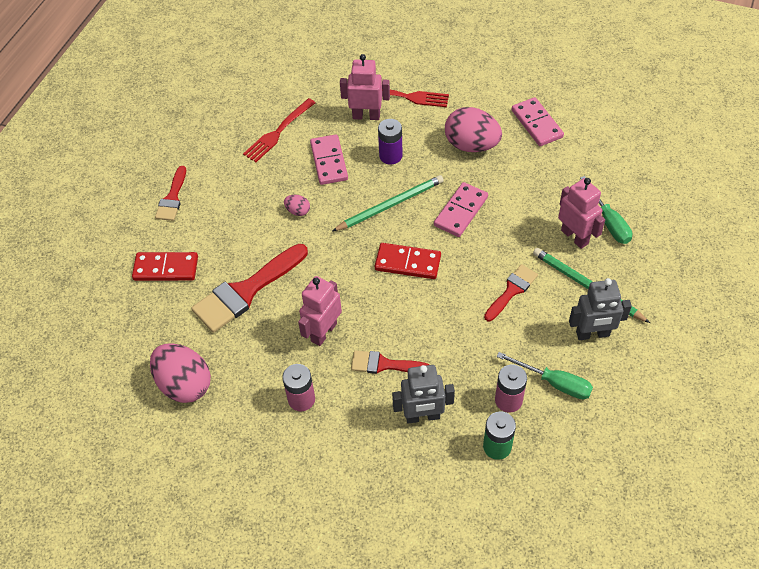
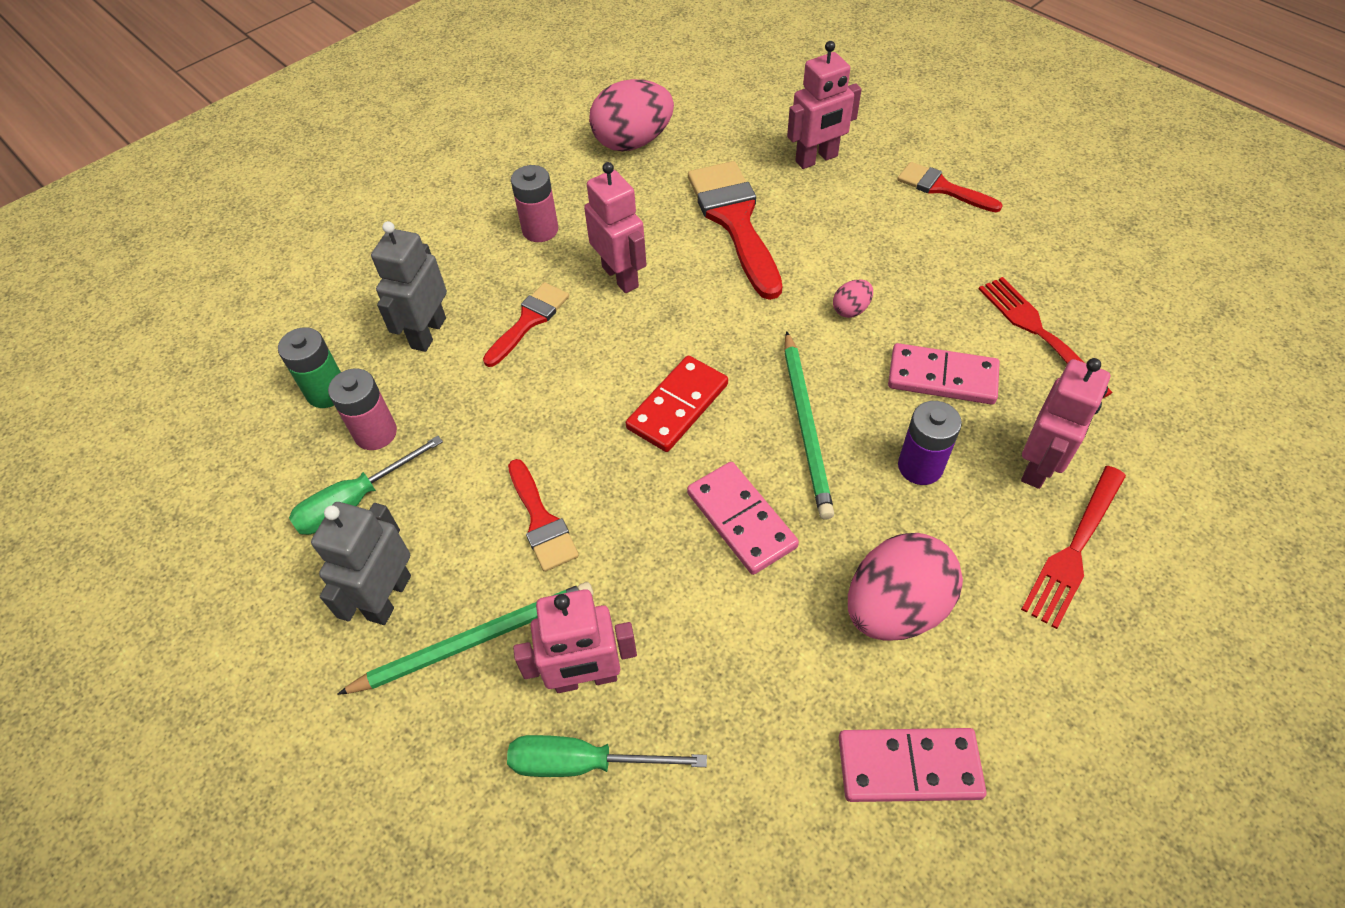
camera: 115 degrees right, 0 degrees up
(166, 268) = (816, 159): red domino -> pink robot

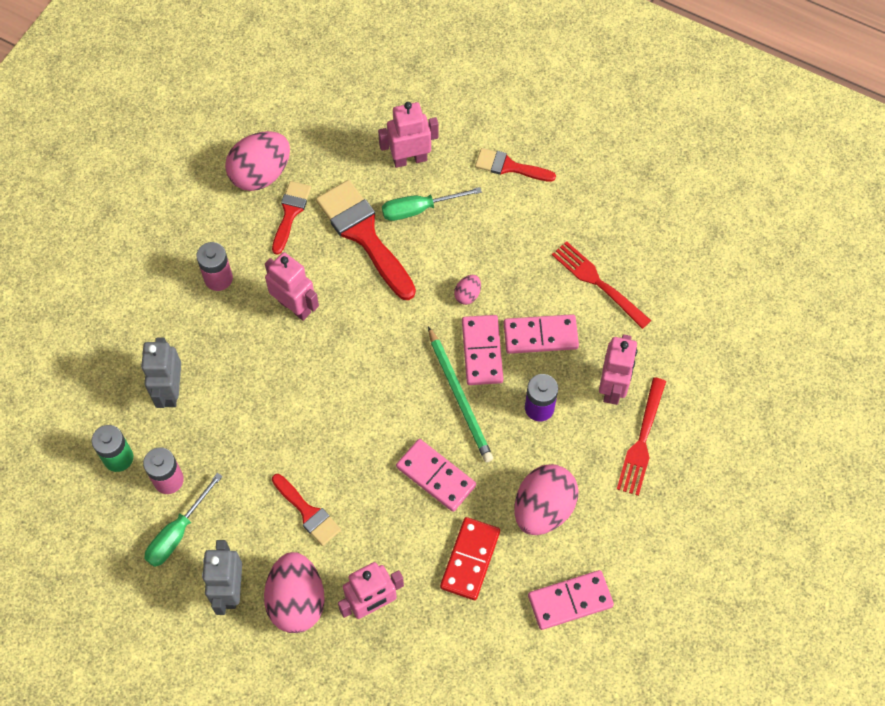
camera: 20 degrees left, 10 degrees up
(476, 639) = (297, 601): green pencil -> pink egg
(529, 321) = (241, 362): red brush -> red brush (290, 213)
(583, 762) = (388, 653): green screwdriver -> green screwdriver (419, 209)
(678, 406) = (370, 404): red domino -> red domino (470, 559)
(816, 159) = (410, 159): pink robot -> pink robot turned 150 degrees counterclockwise
(853, 378) = (482, 351): none -> pink domino

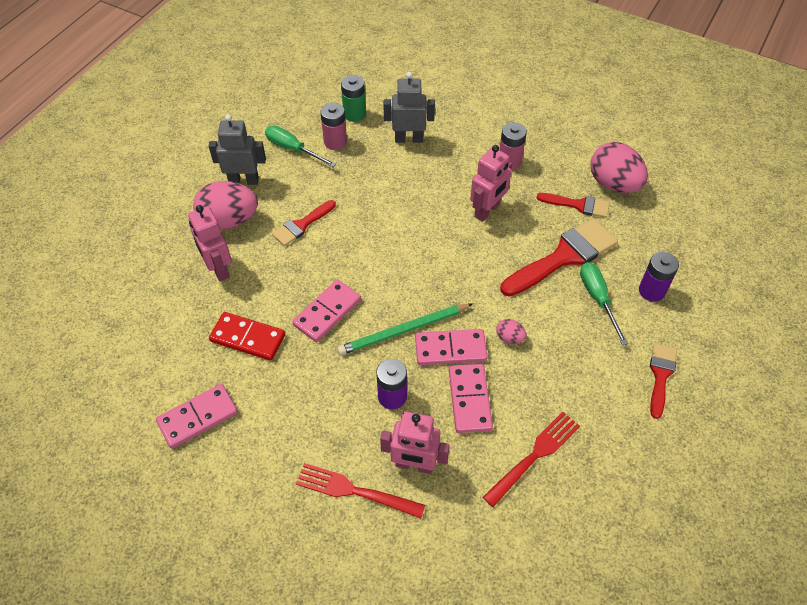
camera: 90 degrees right, 10 degrees down
(410, 159) = (651, 291): pink robot -> purple battery
(543, 508) = (289, 397): pink egg -> none
(570, 600) = (198, 417): pink domino -> pink domino turned 75 degrees clockwise

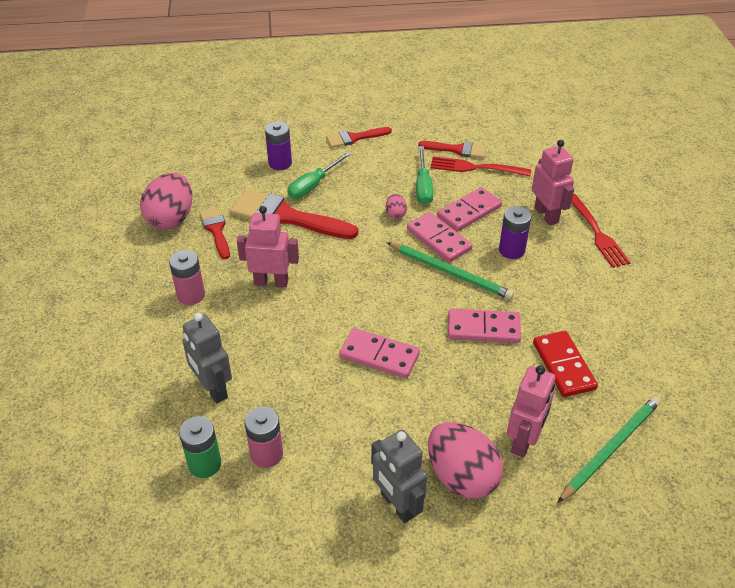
camera: 125 degrees left, 10 degrees down
(164, 312) = (610, 449): none -> green pencil
(198, 417) = (659, 349): pink domino -> pink domino (379, 355)
(292, 149) = (310, 489): green screwdriver -> green screwdriver (423, 187)
(302, 225) = (409, 408): red brush -> red brush (457, 150)

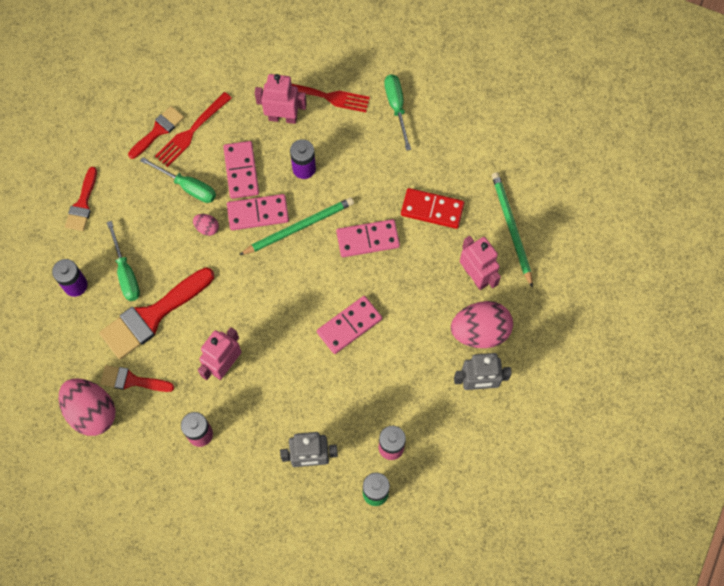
camera: 60 degrees left, 25 degrees up
(483, 328) = (368, 239): pink domino -> pink domino turned 45 degrees clockwise
(642, 287) = (396, 107): none -> green screwdriver

